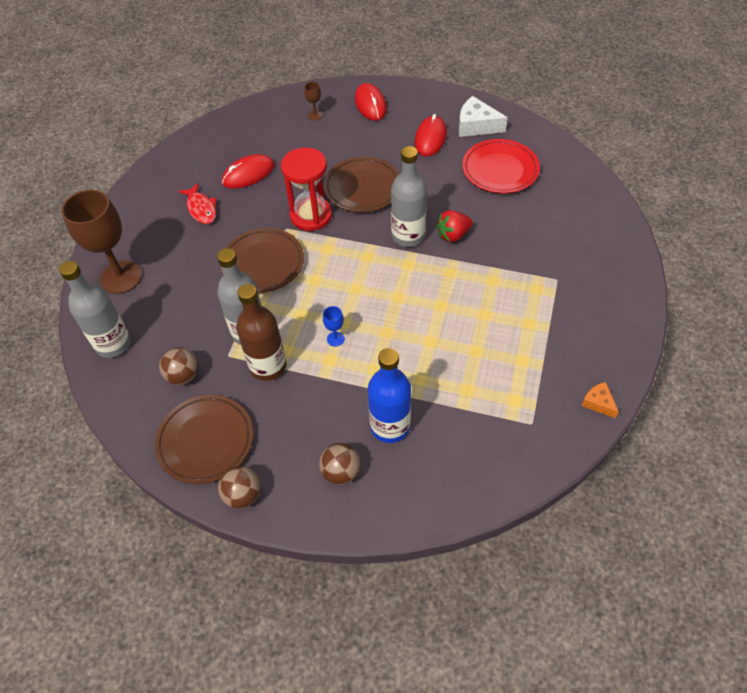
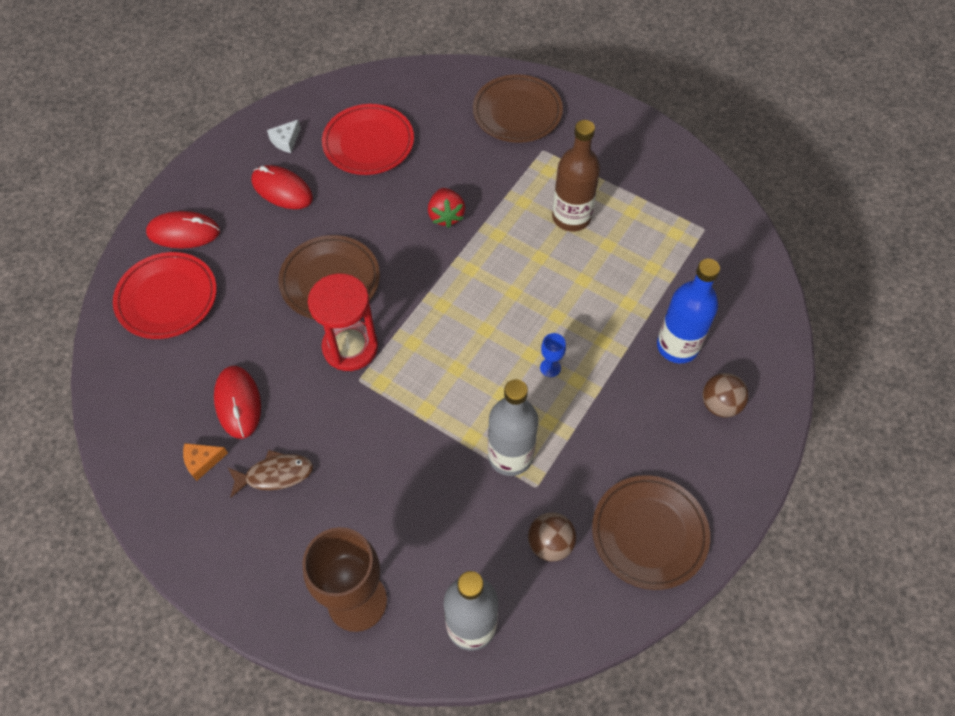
camera: 75 degrees left, 5 degrees up
(201, 209) = (275, 474): red fish -> brown fish
(243, 495) = (726, 506): brown ball -> none
(263, 263) = (406, 418): brown plate -> brown plate (517, 112)
(268, 366) = (565, 446): brown bottle -> brown bottle (571, 217)
(315, 115) = (167, 298): brown goblet -> red plate
(408, 236) = (428, 257): grey bottle -> none
(476, 125) = (286, 141): white cheese -> white cheese, size x0.57
(598, 403) = (696, 172): orange cheese -> orange cheese (202, 461)

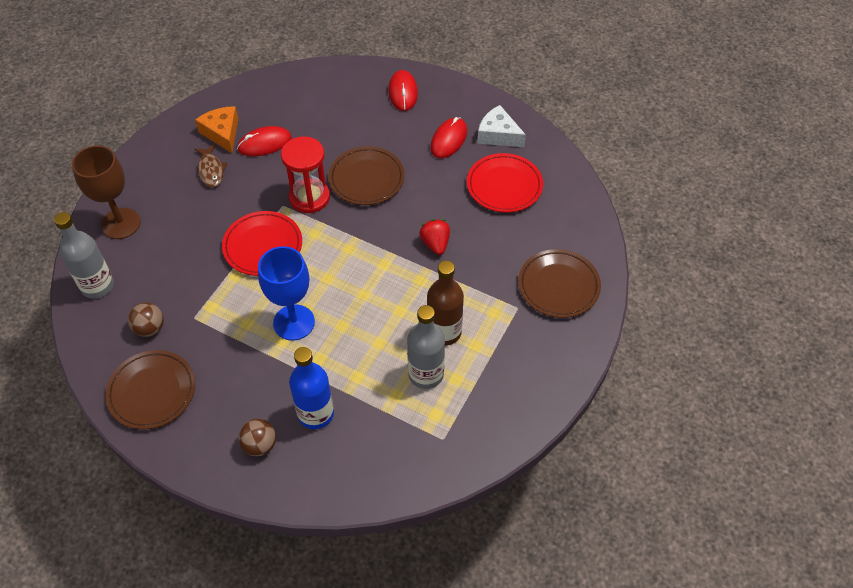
camera: 85 degrees right, 5 degrees down
(167, 298) = (346, 94): red plate -> red plate (263, 246)
(202, 461) = (222, 133): orange cheese -> orange cheese, size x1.76
(286, 141) = (498, 135): white cheese -> white cheese, size x1.76
(446, 216) = (435, 244): red strawberry -> red strawberry turned 90 degrees clockwise
(510, 456) = (219, 300): grey bottle -> grey bottle (426, 374)
(550, 367) = (294, 322): blue goblet -> blue goblet, size x2.47

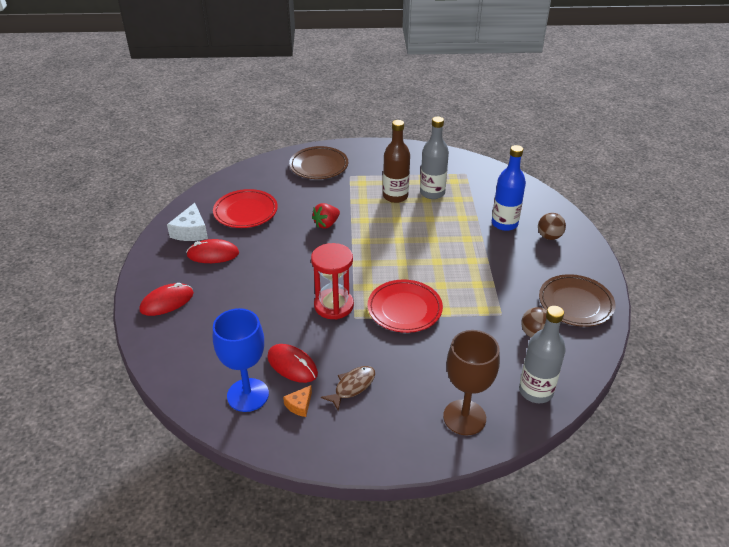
camera: 120 degrees left, 15 degrees down
(222, 133) = (299, 405): orange cheese -> orange cheese, size x0.57
(294, 322) = (453, 261): blue goblet -> blue goblet (248, 395)
(366, 179) = (289, 282): brown plate -> none

